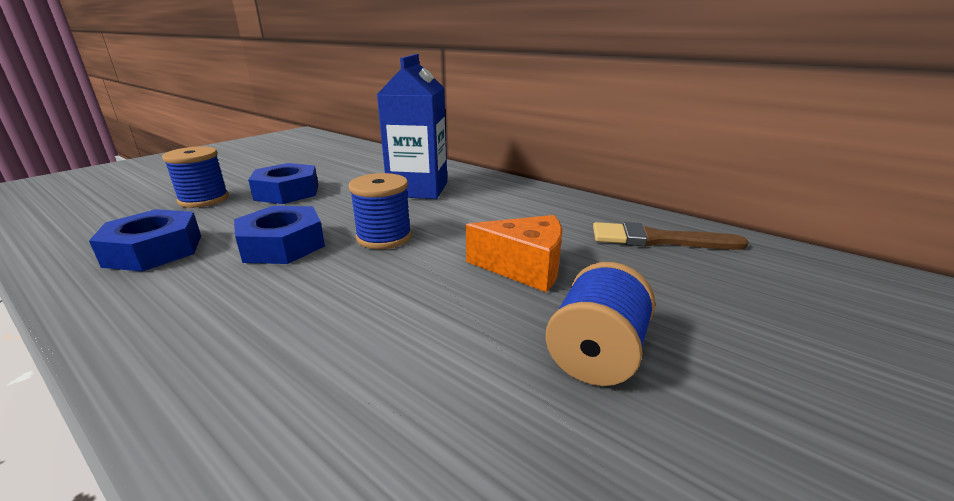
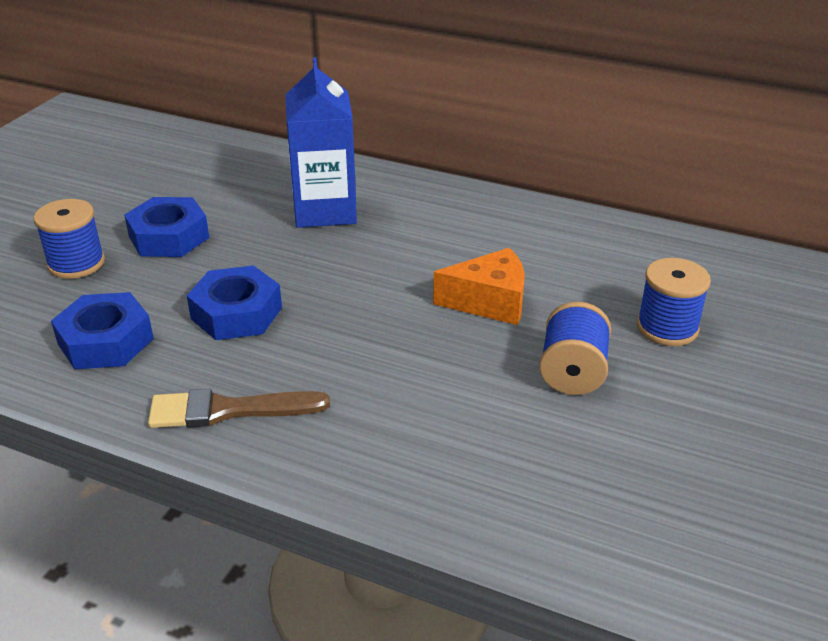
camera: 15 degrees left, 10 degrees up
(384, 237) = (334, 287): blue spool -> blue spool (667, 327)
(657, 240) = (601, 250): brown brush -> brown brush (229, 410)

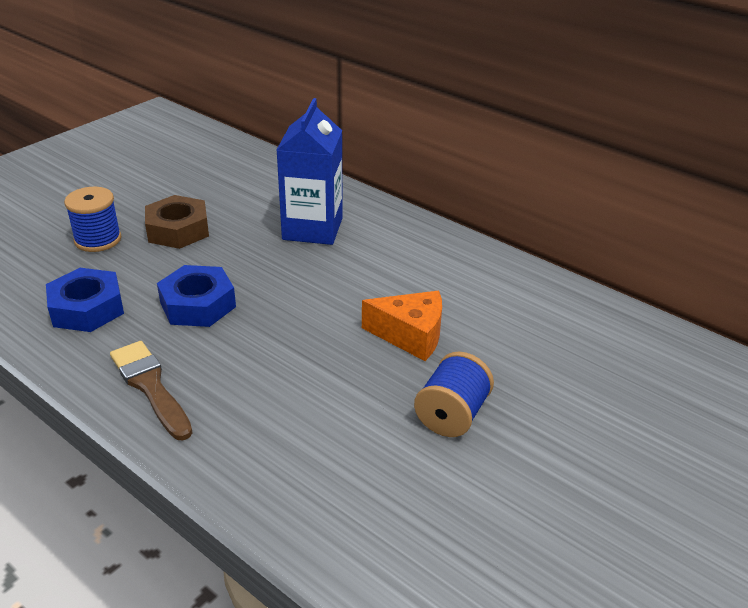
camera: 15 degrees right, 0 degrees up
(169, 237) = (178, 230): blue nut -> brown nut
(229, 410) = (150, 386): brown brush -> brown brush turned 45 degrees clockwise
(667, 327) = (560, 391): blue spool -> none

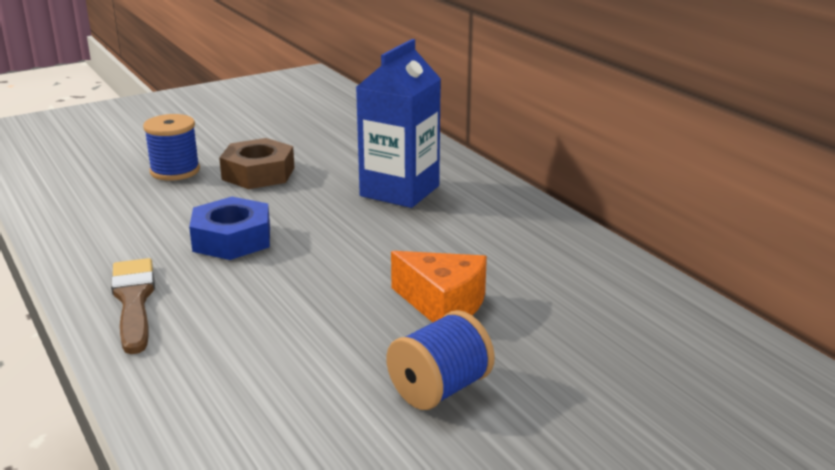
camera: 20 degrees right, 10 degrees down
(87, 308) = (123, 225): blue nut -> none

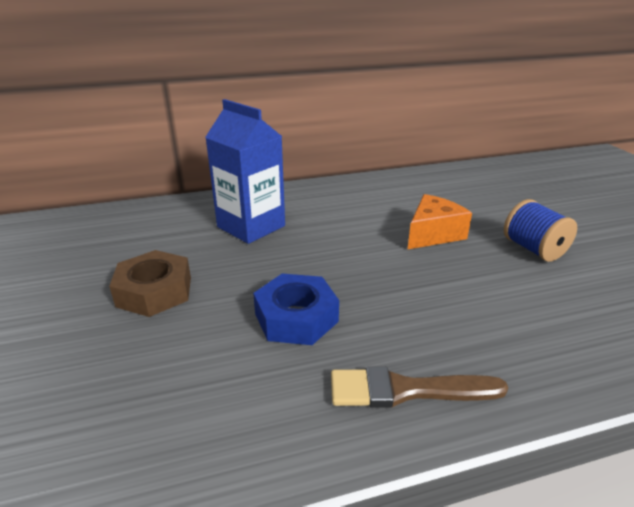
camera: 75 degrees left, 5 degrees up
(175, 171) = (91, 351): blue spool -> none

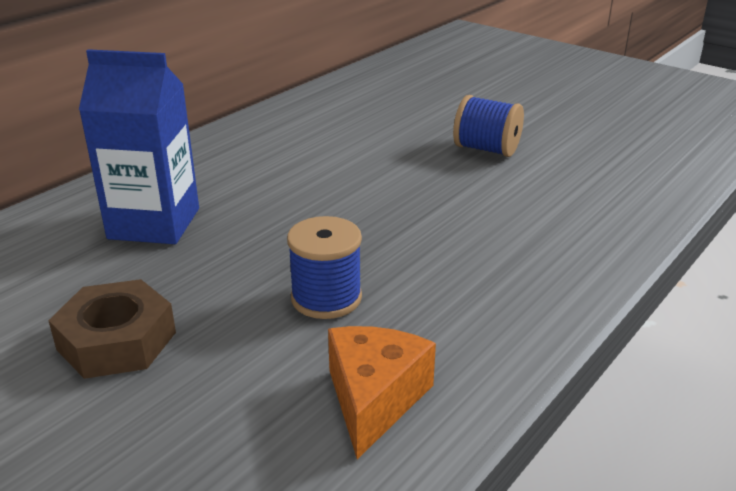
camera: 35 degrees left, 0 degrees up
(296, 318) = (326, 298): blue nut -> blue spool
(406, 390) = (497, 315): brown brush -> none
(433, 234) = (379, 164): orange cheese -> orange cheese (374, 399)

